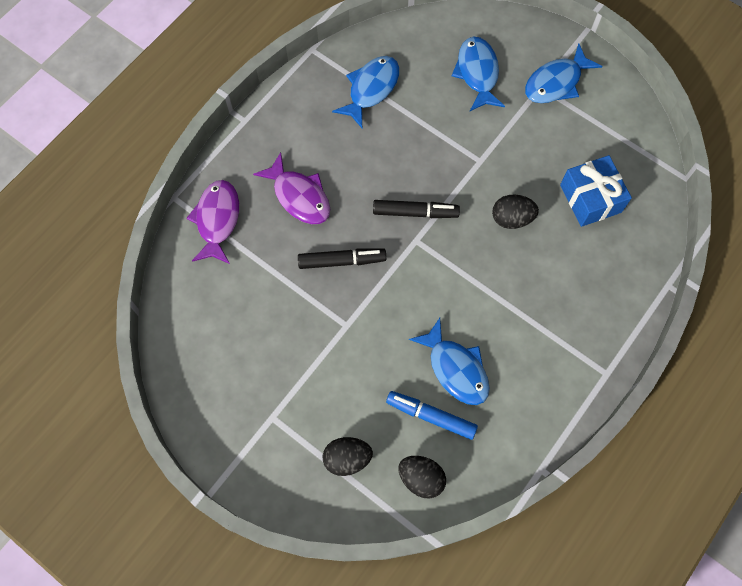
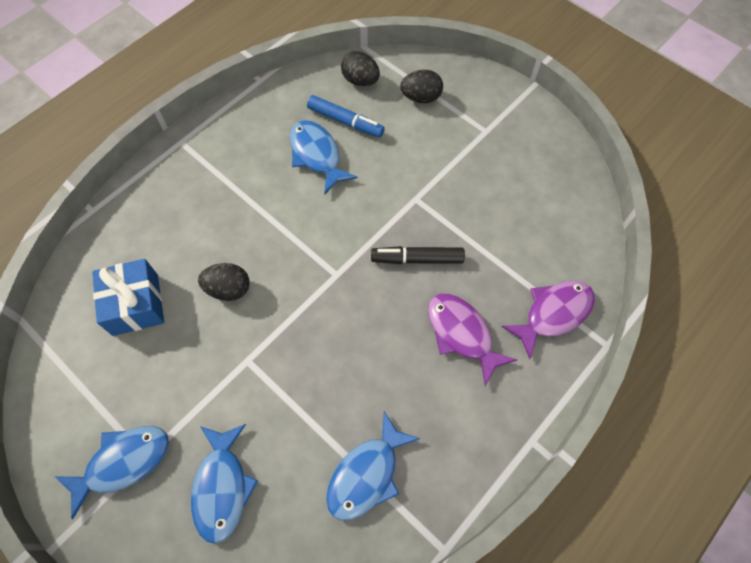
camera: 175 degrees left, 5 degrees down
(217, 220) = (553, 314): purple fish -> purple fish turned 135 degrees counterclockwise
(415, 212) = (333, 304): black marker -> none

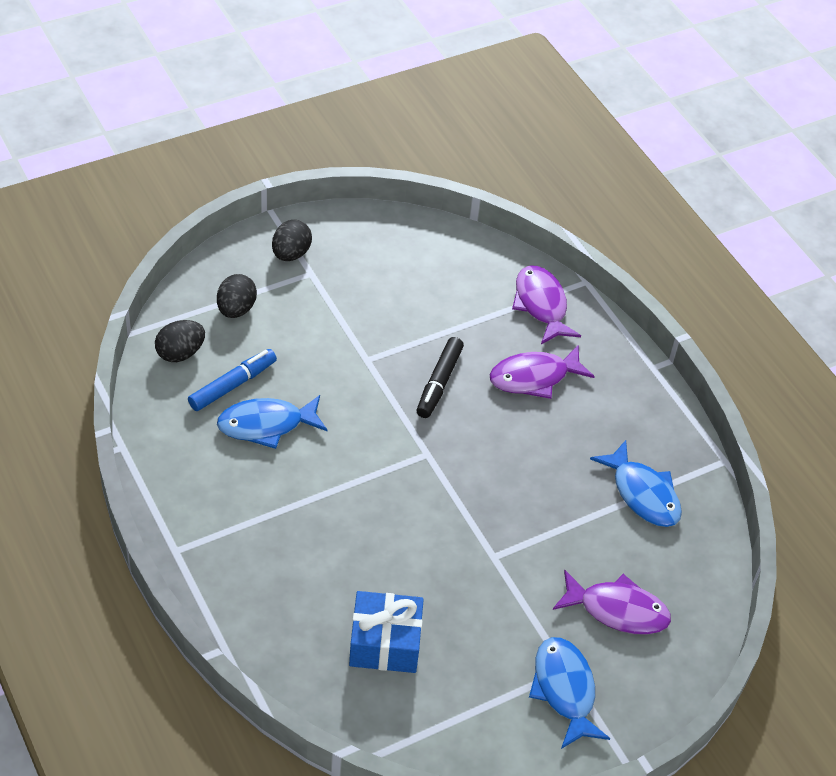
camera: 75 degrees left, 15 degrees down
(222, 487) = (617, 610): blue fish -> purple fish
(228, 289) = (403, 552): black egg -> black egg (291, 254)

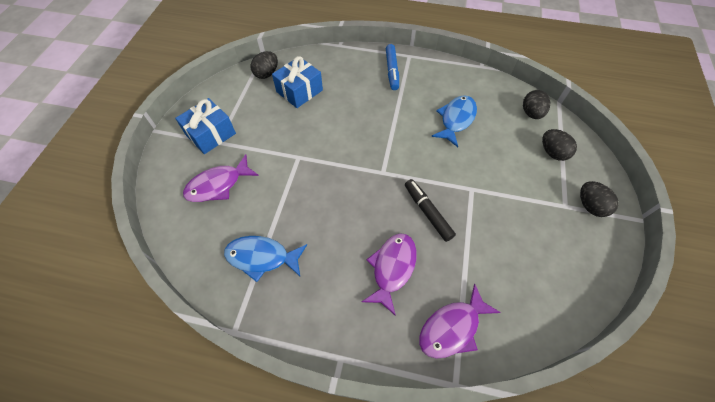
camera: 135 degrees right, 10 degrees up
(233, 385) = (493, 121): blue marker -> blue marker (392, 71)
(392, 718) = (267, 74): none -> black egg
(541, 305) = (452, 328): purple fish -> purple fish turned 120 degrees clockwise
(564, 690) = (211, 134): blue fish -> blue gift

